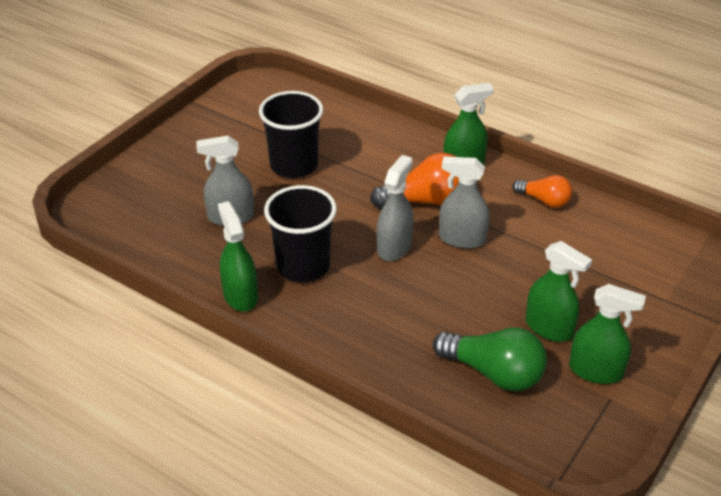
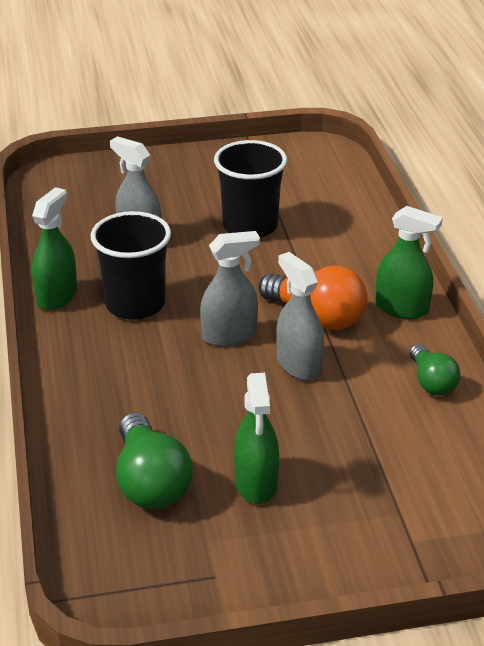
camera: 45 degrees right, 5 degrees down
(544, 200) = (431, 382): orange light bulb -> green light bulb
(595, 371) = (239, 545): green spray bottle -> none

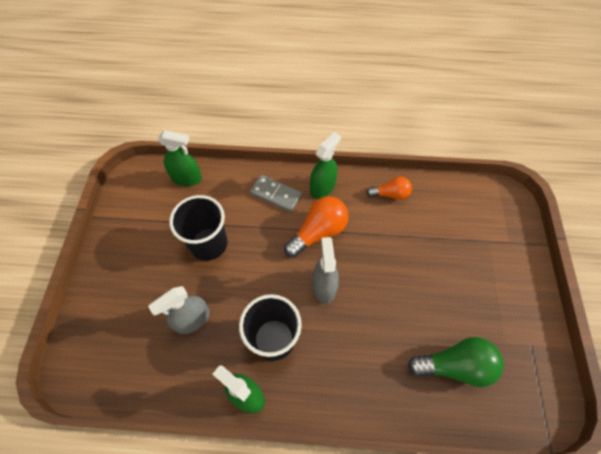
camera: 75 degrees left, 25 degrees up
(256, 483) = (461, 305): green spray bottle -> green spray bottle (186, 178)
(298, 365) = (362, 255): grey spray bottle -> none
(362, 266) = (276, 194): none -> grey domino
(431, 382) = (390, 194): green light bulb -> orange light bulb

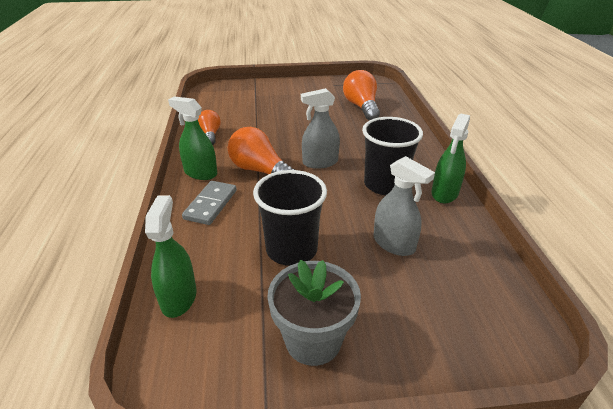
camera: 100 degrees left, 25 degrees down
(129, 245) = (313, 340): none -> grey flower pot
(454, 366) = (361, 107): green light bulb -> orange light bulb

